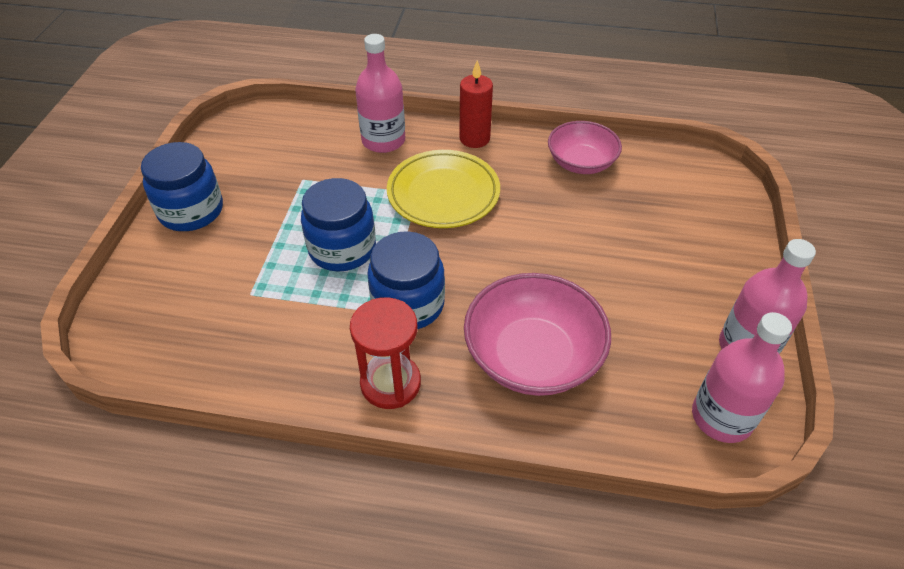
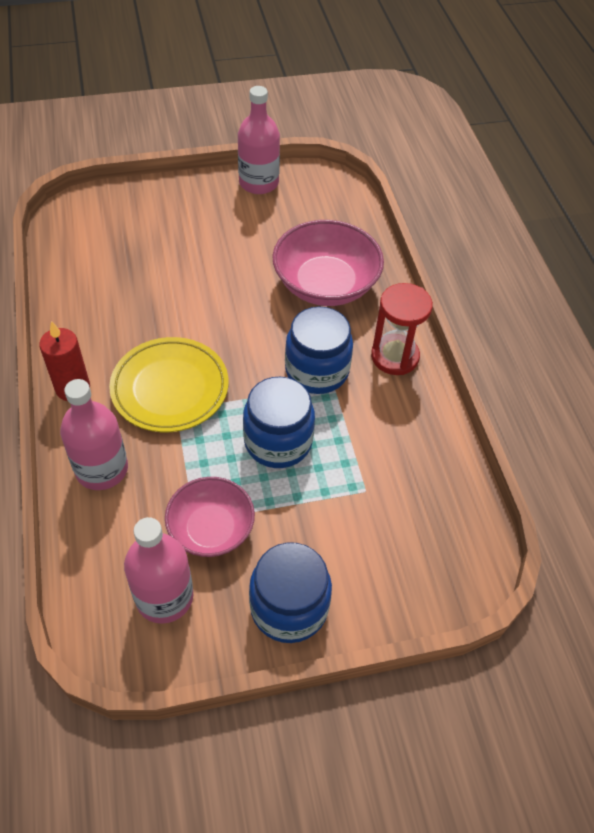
camera: 115 degrees left, 5 degrees up
(581, 162) = (85, 298): pink bowl -> pink bowl (211, 529)
(721, 417) = (322, 190): pink bottle -> pink bottle (164, 597)

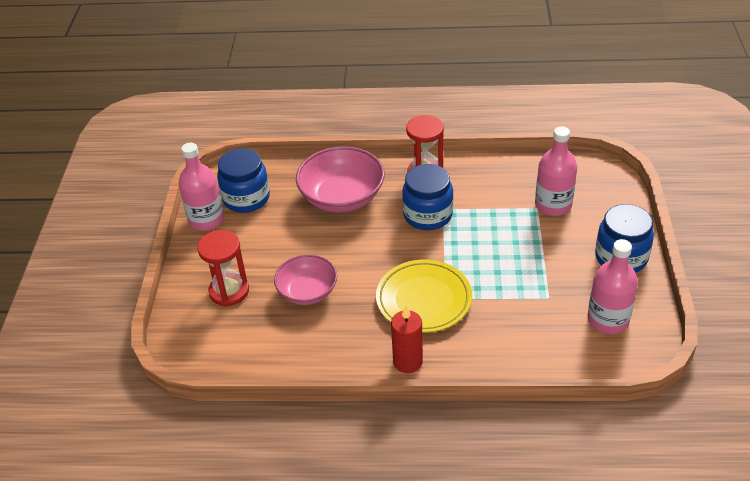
camera: 70 degrees left, 10 degrees down
(102, 469) = (494, 347): pink bottle -> pink bottle (553, 205)
(157, 223) = (229, 291): none -> red hourglass
(211, 529) = (556, 289): pink bowl -> pink bowl (307, 291)
(278, 441) = (488, 245): blue jar -> blue jar (246, 198)

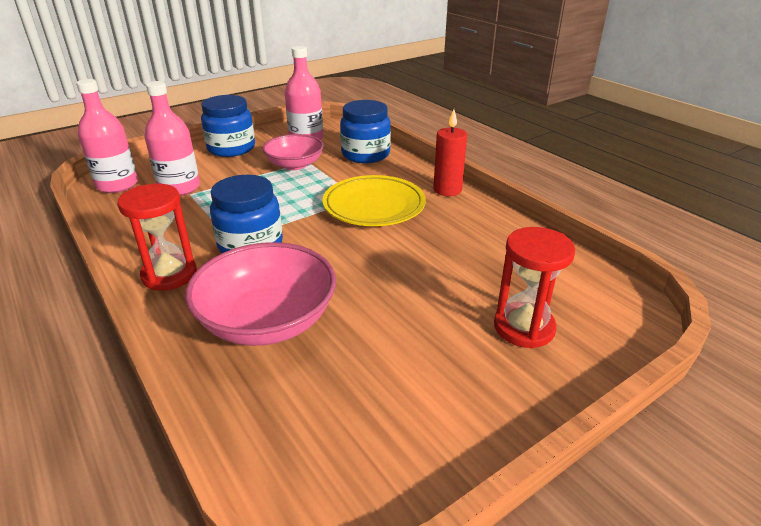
camera: 130 degrees left, 10 degrees down
(206, 219) = (444, 445): pink bottle -> pink bottle (117, 185)
(246, 198) = (352, 425): blue jar -> blue jar (365, 154)
(307, 291) = (447, 271): pink bowl -> pink bowl (295, 165)

